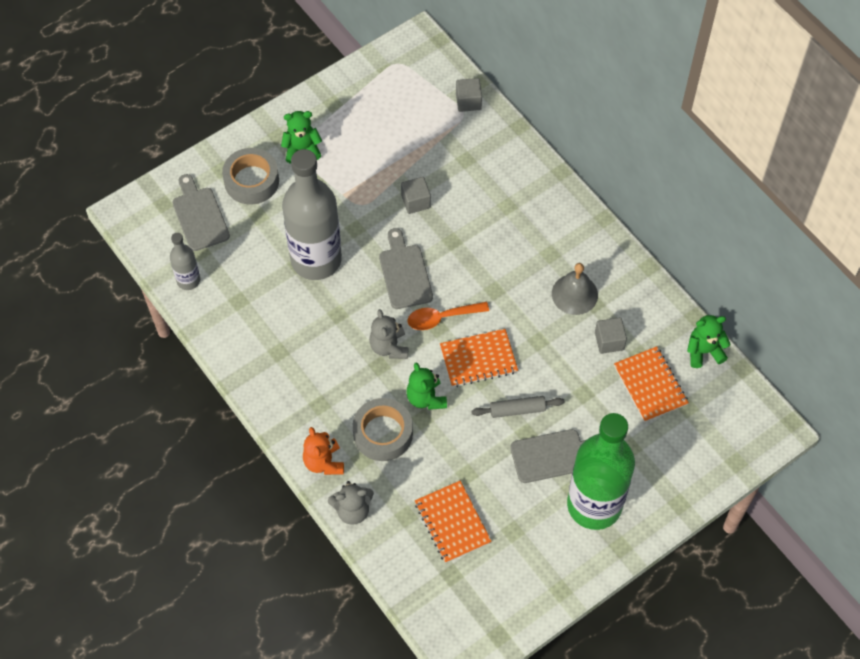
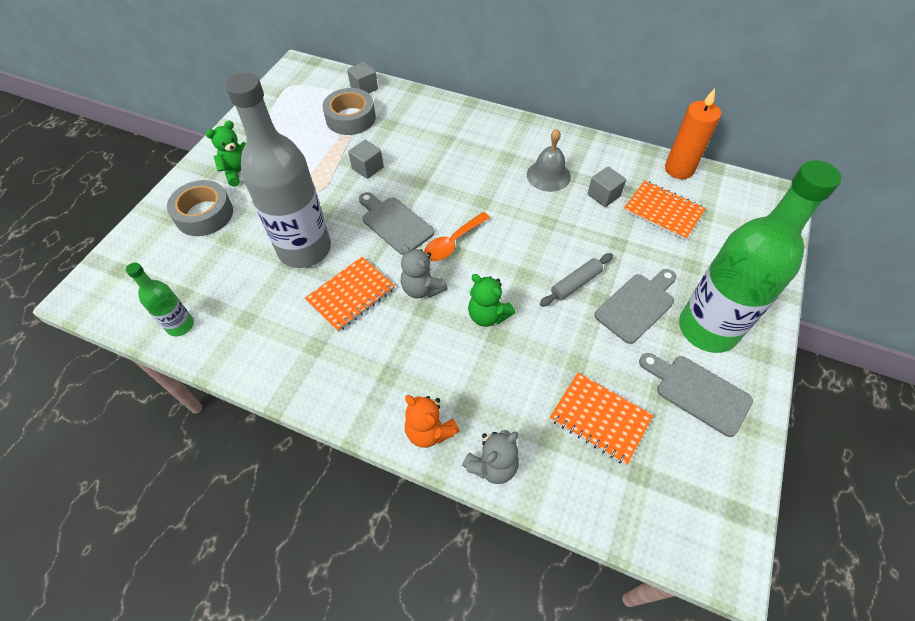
camera: 30 degrees left, 5 degrees down
(188, 280) = (180, 325): grey bottle -> green bottle
(199, 216) = (164, 264): grey cutting board -> grey cutting board (698, 392)
(383, 433) = (470, 369): grey tape -> grey tape (350, 118)
(478, 359) = (509, 259): orange notebook -> orange notebook (351, 295)
(704, 351) = (679, 169): green teddy bear -> orange candle

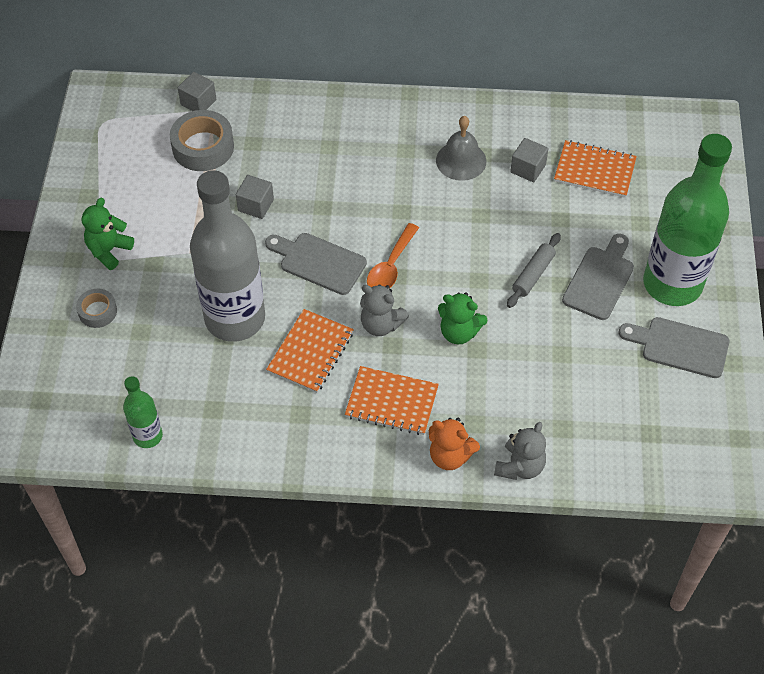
camera: 20 degrees left, 0 degrees up
(204, 214) = (97, 311): grey tape -> grey tape, size x0.57
(600, 419) = (600, 397): orange notebook -> orange notebook (391, 402)
(679, 169) = (596, 116): orange candle -> none

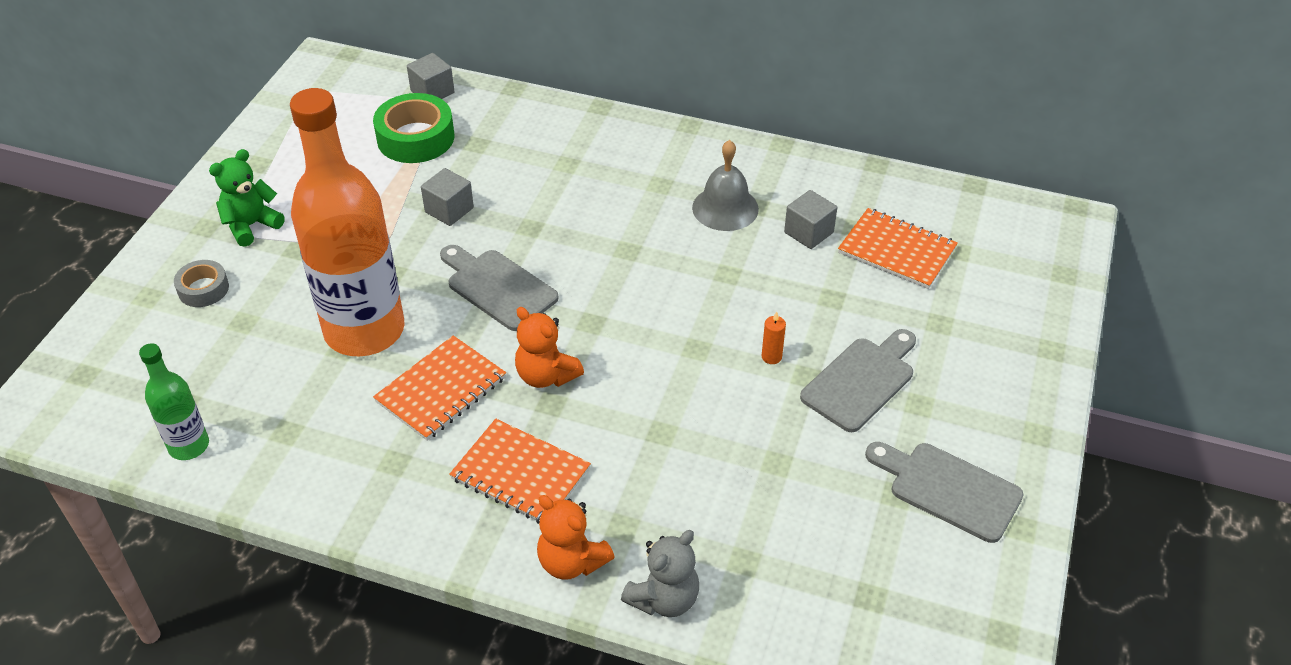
camera: 15 degrees right, 10 degrees down
(203, 147) = (415, 138): grey tape -> green tape
(235, 318) = (364, 330): grey bottle -> orange bottle
(381, 324) = (546, 375): grey teddy bear -> orange teddy bear
(391, 266) = (587, 310): orange spoon -> none
(459, 332) = (645, 406): green teddy bear -> none
(533, 275) = (771, 357): grey rolling pin -> orange candle
(672, 284) = (961, 406): green bottle -> none

